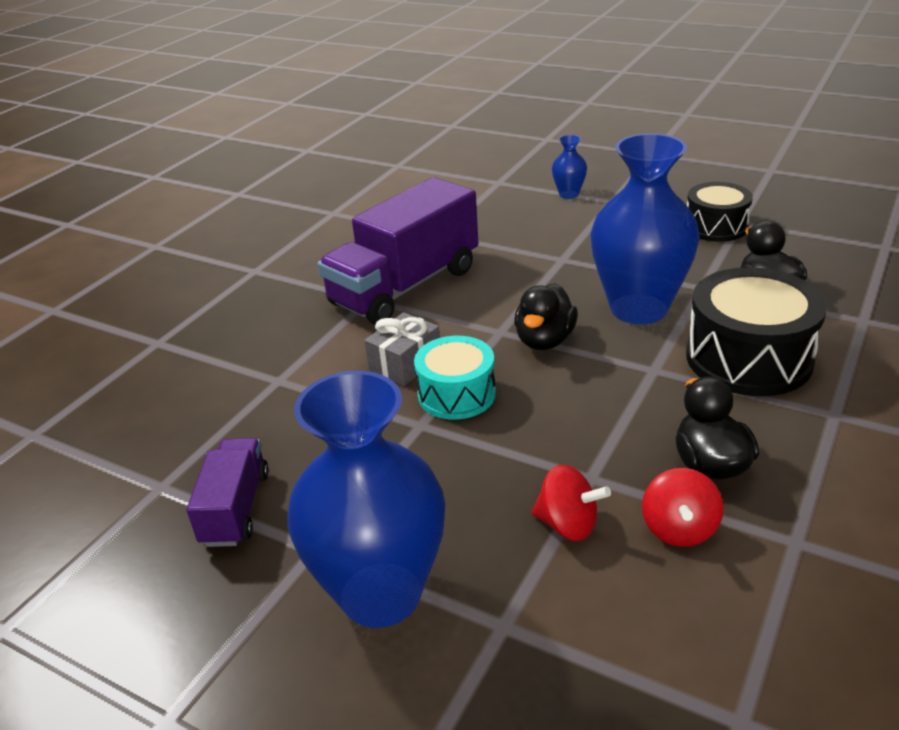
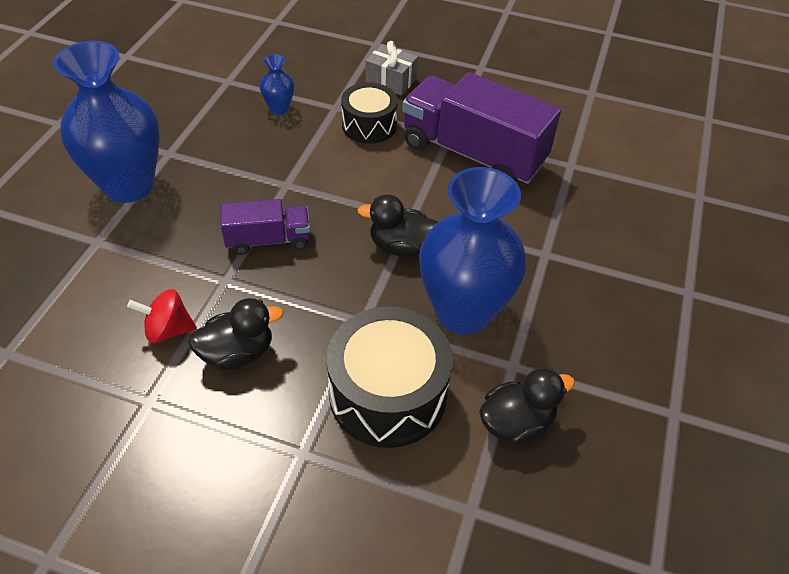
camera: 75 degrees right, 15 degrees up
(236, 508) = (206, 114): purple truck -> purple truck (268, 240)
(405, 363) = (361, 167): grey gift -> grey gift (391, 80)
(456, 394) = (323, 199): turquoise drum -> none
(568, 524) = (178, 268): red spinning top -> none
(569, 194) = (691, 254): blue vase -> blue vase (279, 109)
(716, 227) = (655, 388): black drum -> black drum (369, 125)

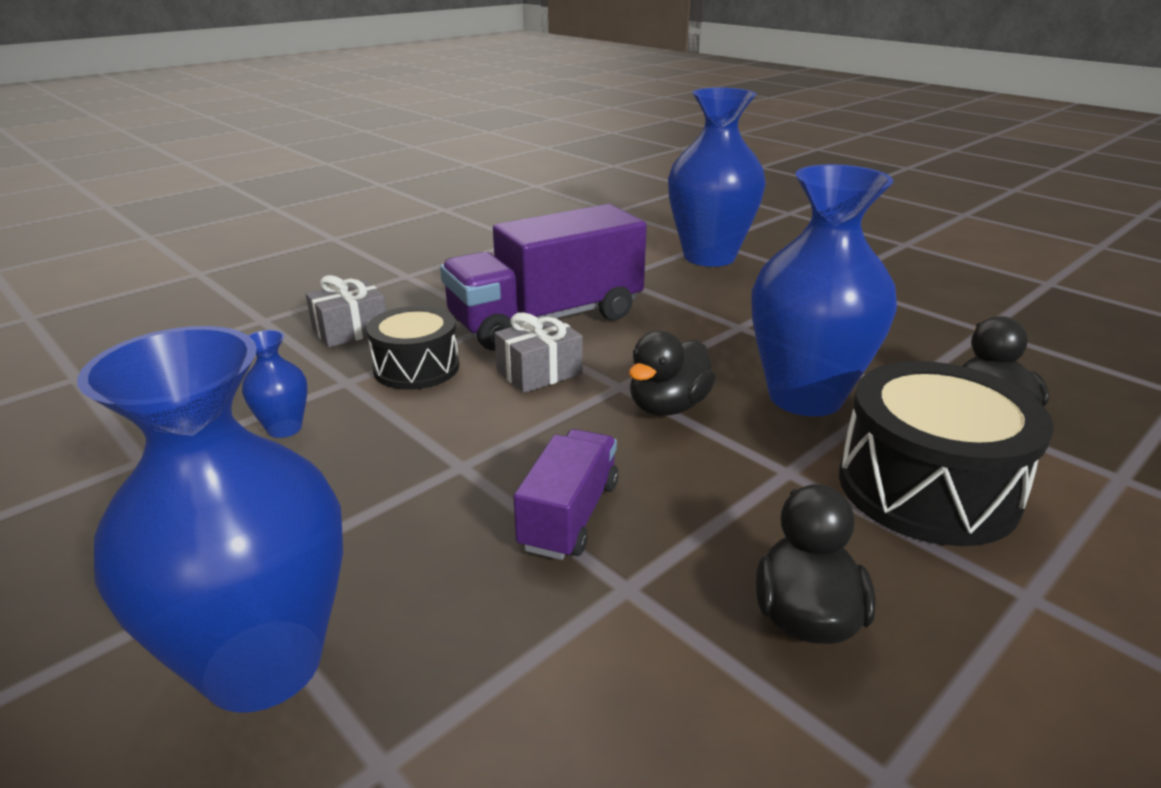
camera: 60 degrees left, 20 degrees down
(168, 330) = (712, 699): red spinning top -> none
(401, 176) = (539, 372): none -> grey gift
(664, 203) = (709, 257): none -> blue vase

